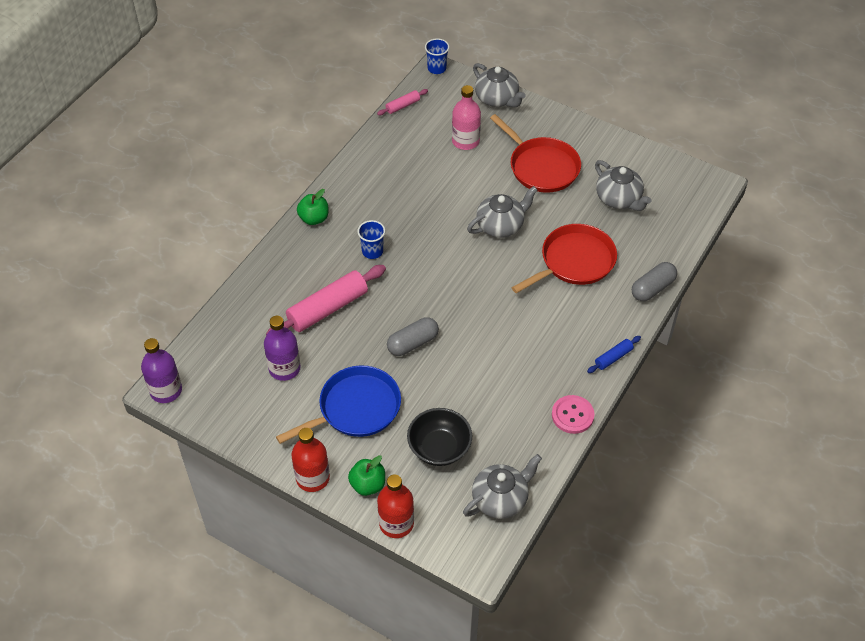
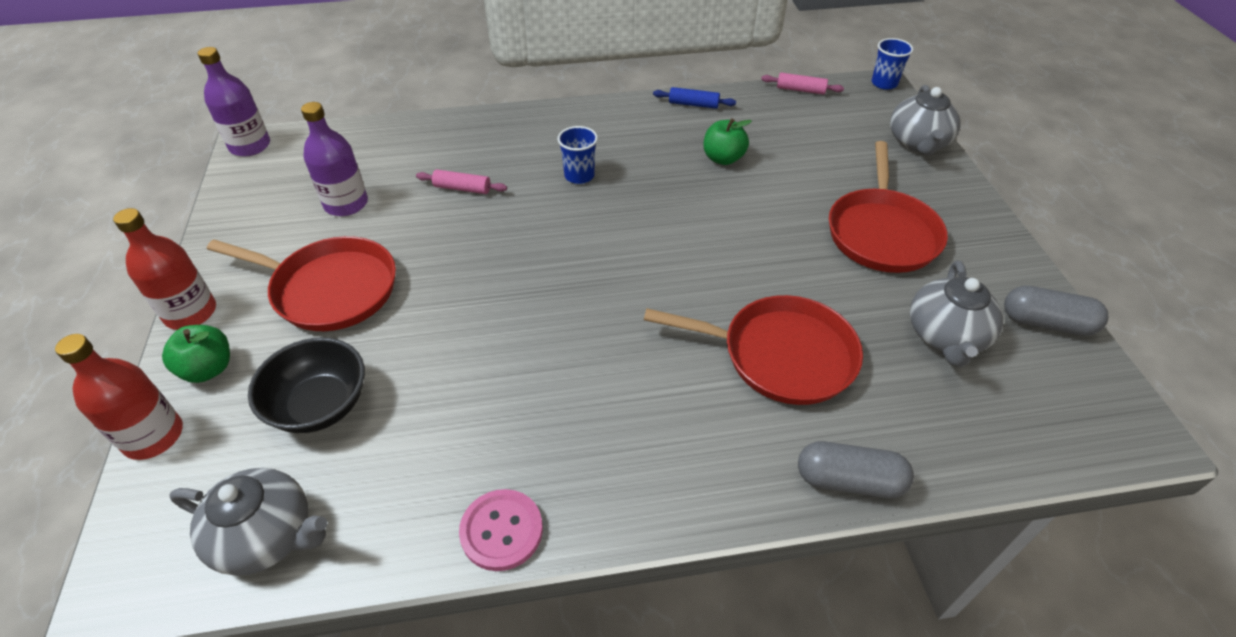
camera: 50 degrees right, 5 degrees down
(314, 218) = (575, 116): green apple -> green apple (723, 158)
(327, 308) = (462, 188): pink rolling pin -> pink rolling pin, size x0.48
(355, 408) = (330, 289): blue pan -> red pan
(413, 343) = (477, 280): grey capsule -> grey capsule (1046, 323)
(465, 141) = (824, 154): pink bottle -> none
(501, 225) = (746, 251): grey teapot -> none
(613, 357) = (663, 514): blue rolling pin -> blue rolling pin (693, 104)

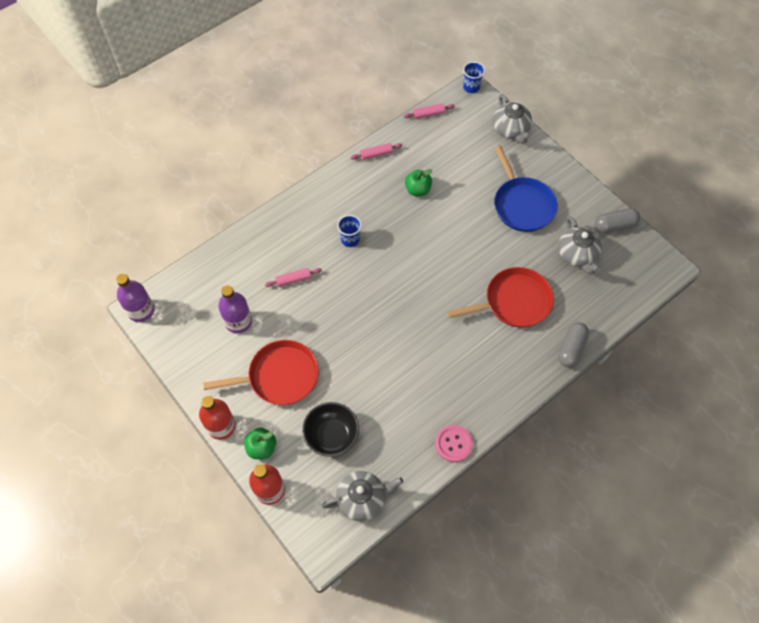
camera: 30 degrees left, 15 degrees up
(693, 104) = (376, 154): blue rolling pin -> pink rolling pin
(849, 481) = (571, 348): grey capsule -> grey capsule turned 45 degrees counterclockwise
(882, 233) = (522, 205): red pan -> blue pan

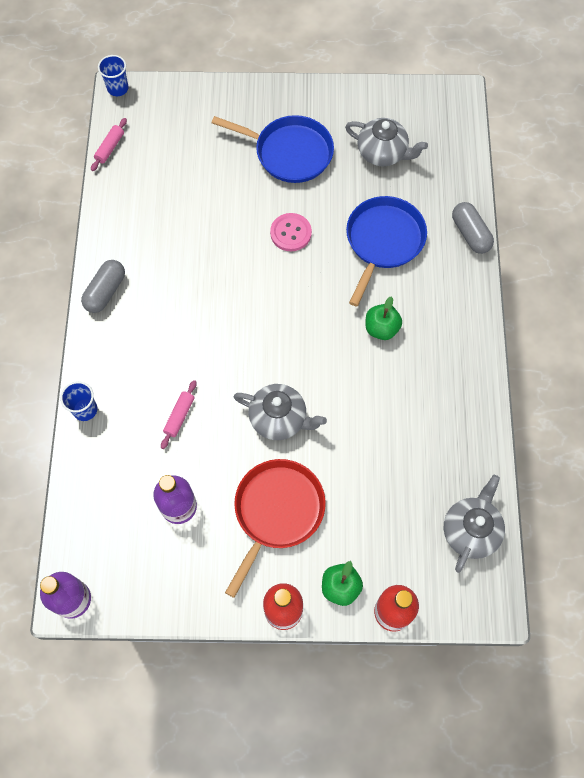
camera: 50 degrees left, 5 degrees up
(331, 435) = (382, 509): black bowl -> none
(350, 239) = (183, 329): blue cup -> blue cup (85, 409)
(376, 154) = (108, 229): pink rolling pin -> none
(418, 190) = (187, 225): green apple -> green apple (381, 328)
(453, 444) = (480, 406): pink button -> pink button (291, 233)
(511, 130) = (200, 96): grey teapot -> grey teapot (279, 418)
(514, 302) = (383, 241): red pan -> blue pan
(614, 225) = (381, 100): grey capsule -> grey capsule (105, 292)

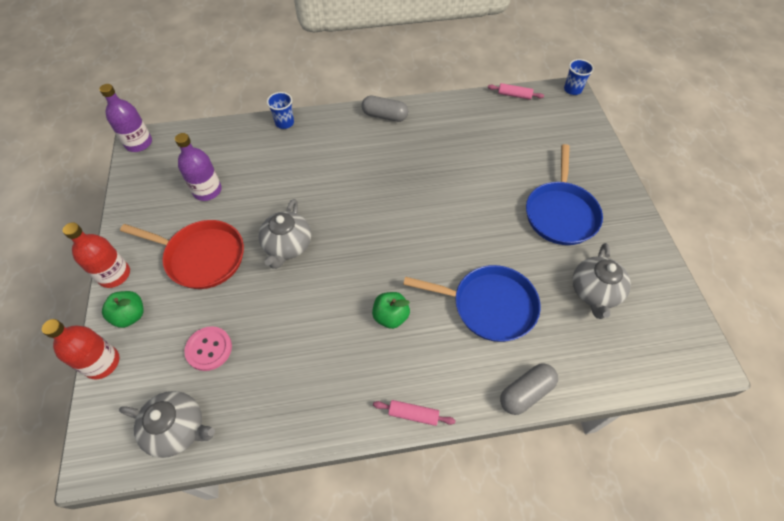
camera: 80 degrees right, 10 degrees down
(179, 416) = (284, 178): pink rolling pin -> pink rolling pin (413, 414)
(291, 233) = (474, 227): pink button -> pink button (209, 349)

